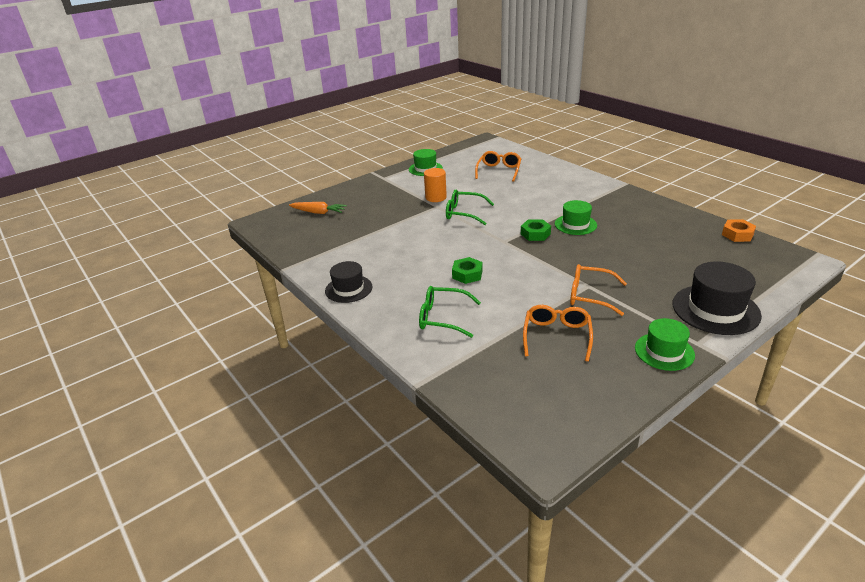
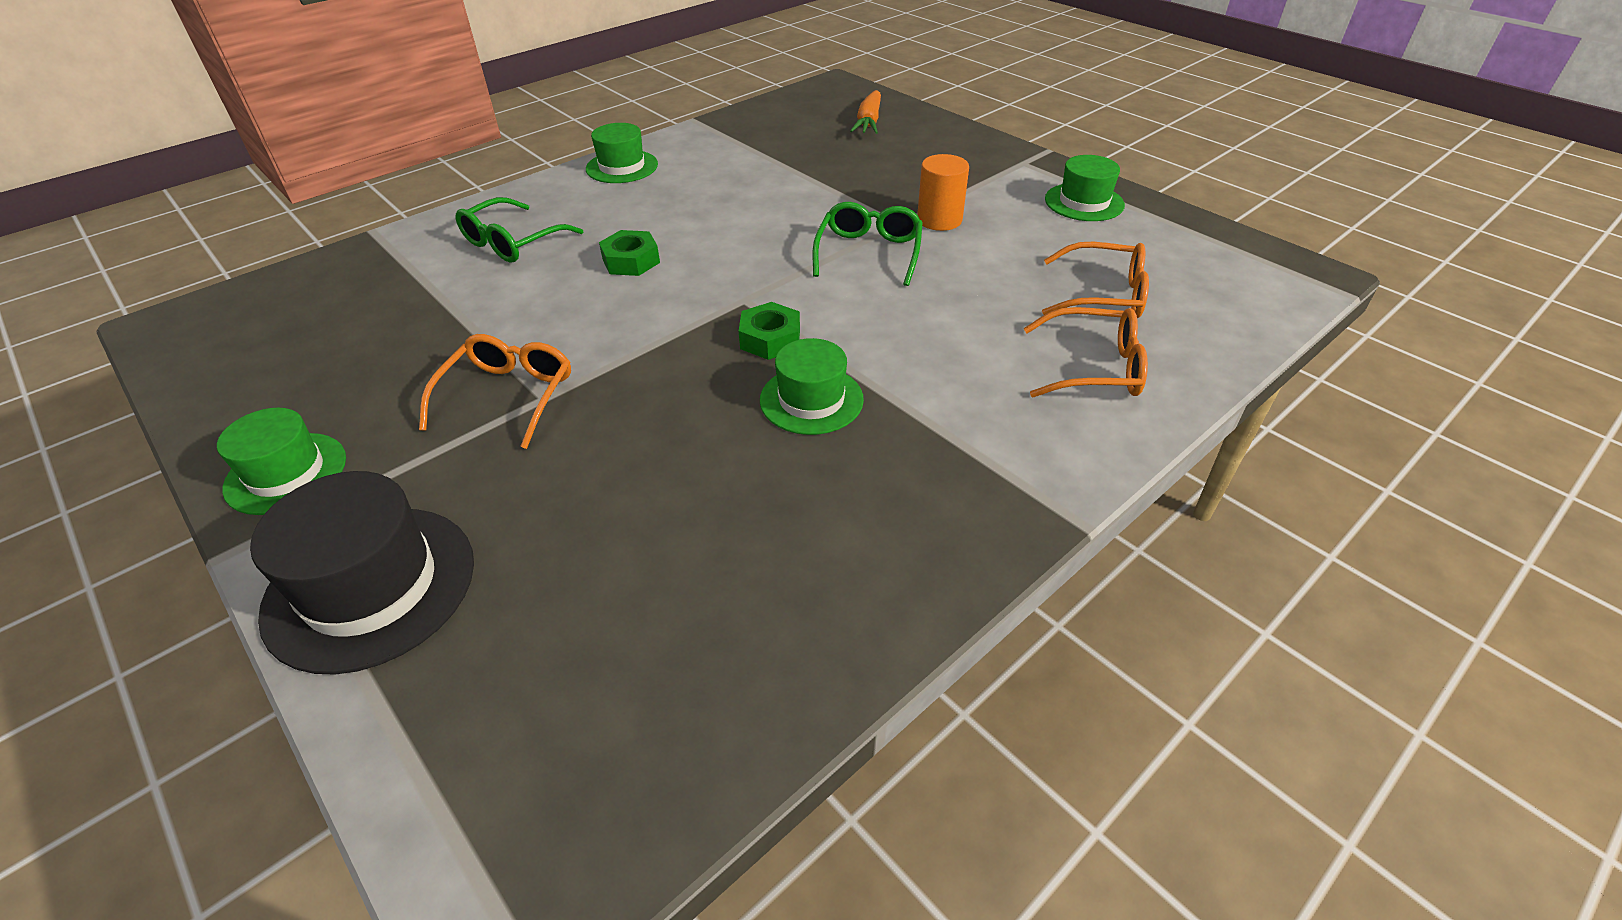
camera: 85 degrees right, 10 degrees up
(348, 289) = (622, 167): black hat -> green hat
(442, 318) = (512, 242): green glasses -> green glasses turned 150 degrees counterclockwise
(557, 336) = (405, 348): orange glasses -> orange glasses (1094, 368)
(737, 234) = (722, 750): orange nut -> none

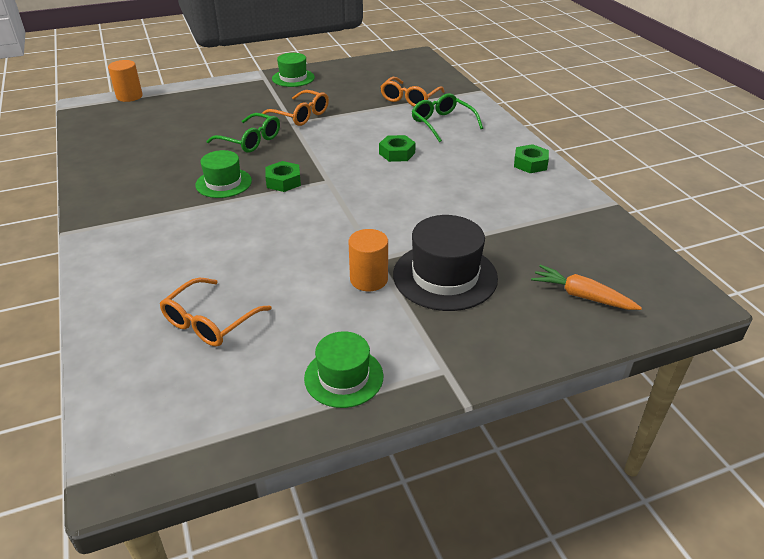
camera: 110 degrees right, 5 degrees down
(370, 586) = (219, 91): black hat -> black hat (445, 276)
(422, 806) = (129, 96): none -> orange cylinder
(622, 167) = (530, 164): green hat -> green nut
(869, 252) = (345, 235): green glasses -> green glasses (250, 141)
(1094, 368) = (150, 282): orange glasses -> orange glasses (409, 99)

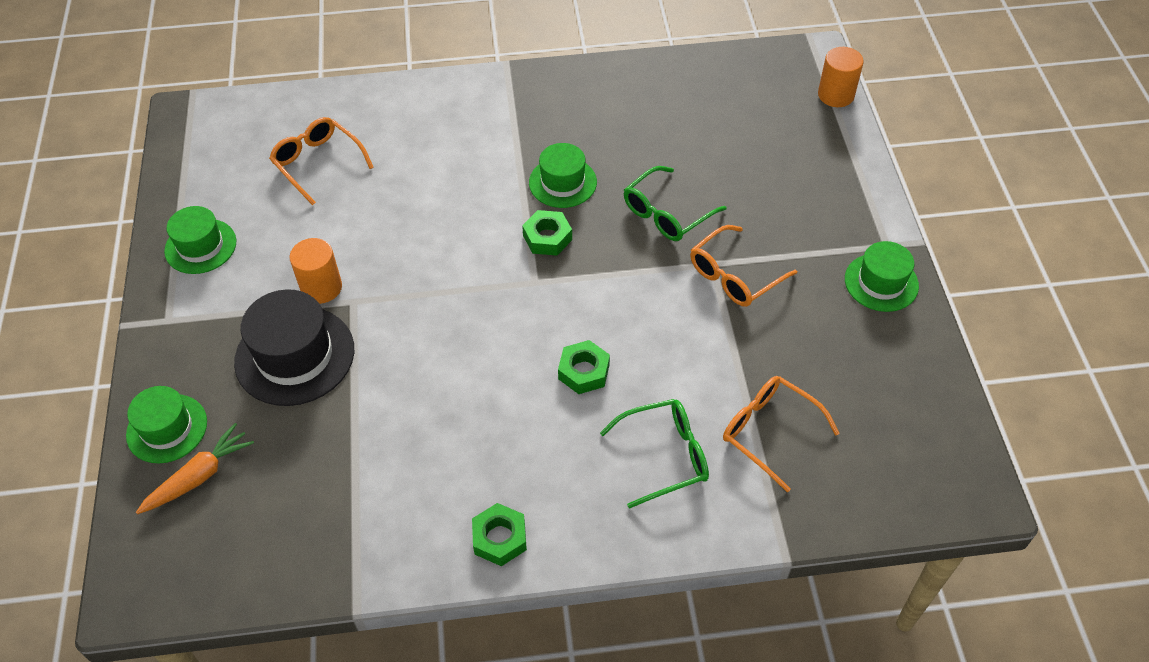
camera: 105 degrees right, 15 degrees up
(555, 329) = (167, 428): none -> green hat

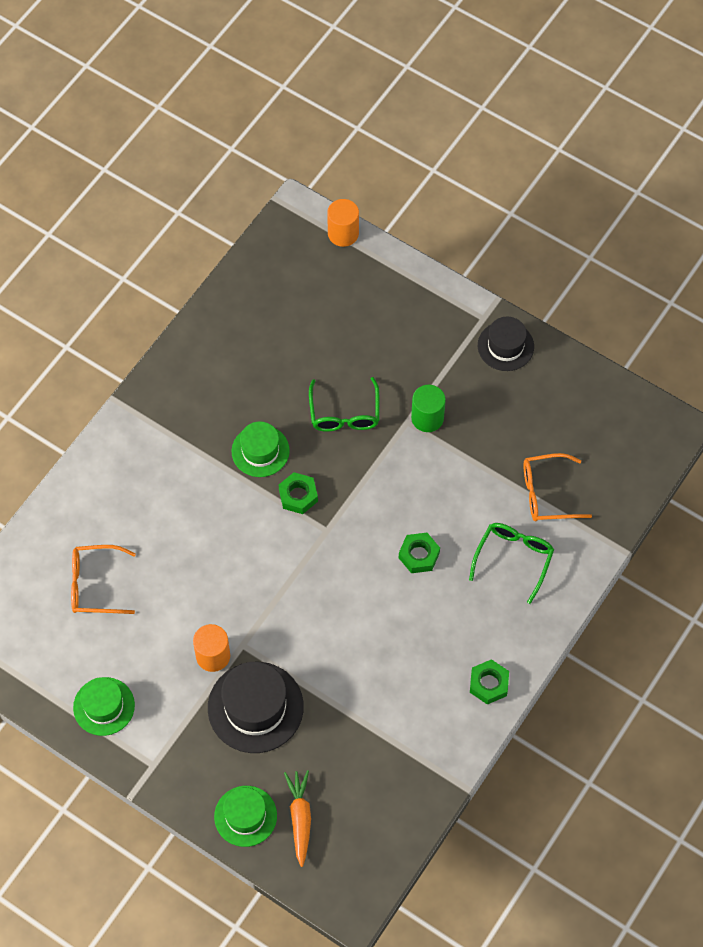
camera: 50 degrees left, 10 degrees up
(734, 276) = (427, 418): orange glasses -> green cylinder
(881, 282) = (505, 346): green hat -> black hat

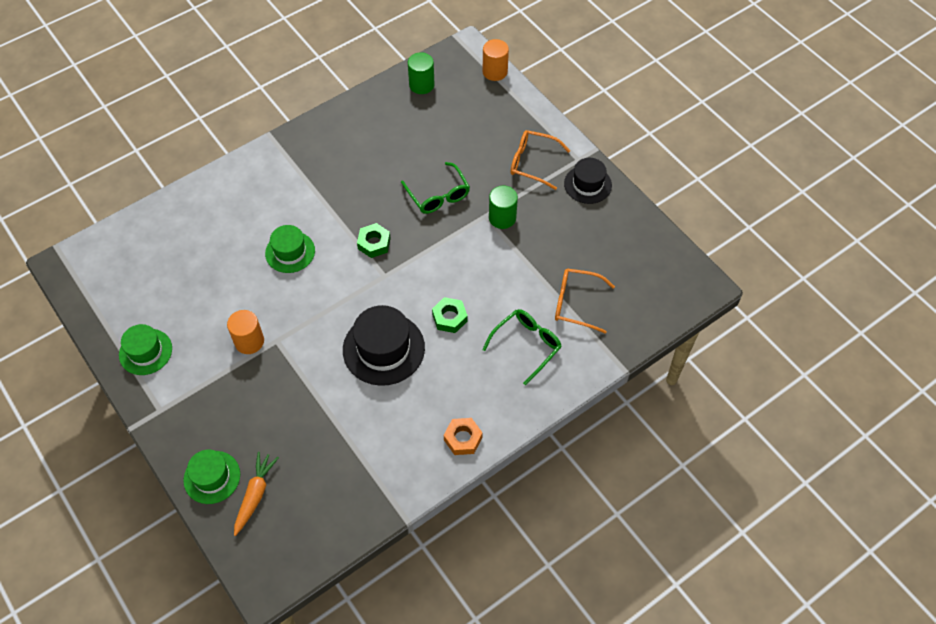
camera: 20 degrees right, 5 degrees down
(95, 585) = (186, 259): orange glasses -> orange glasses (532, 163)
(255, 707) = (263, 392): black hat -> black hat (383, 349)
(260, 451) = (360, 202): green hat -> green hat (290, 252)
(265, 278) = (421, 85): none -> green cylinder
(344, 413) = (438, 195): green glasses -> green glasses turned 45 degrees counterclockwise
(489, 684) = (463, 438): green nut -> orange nut

